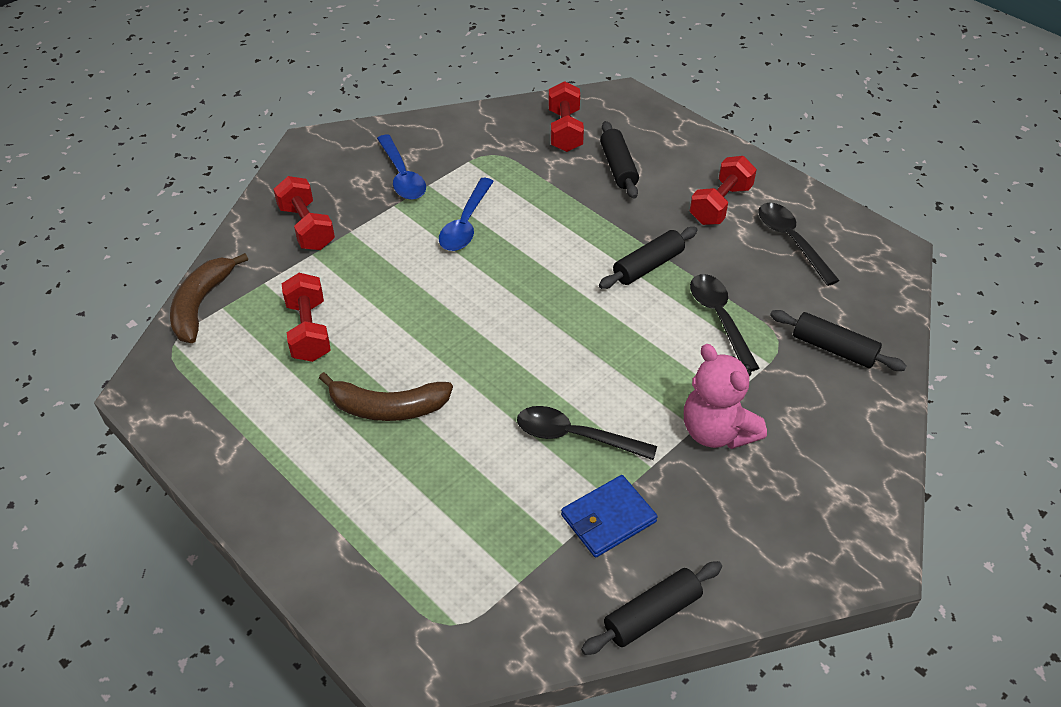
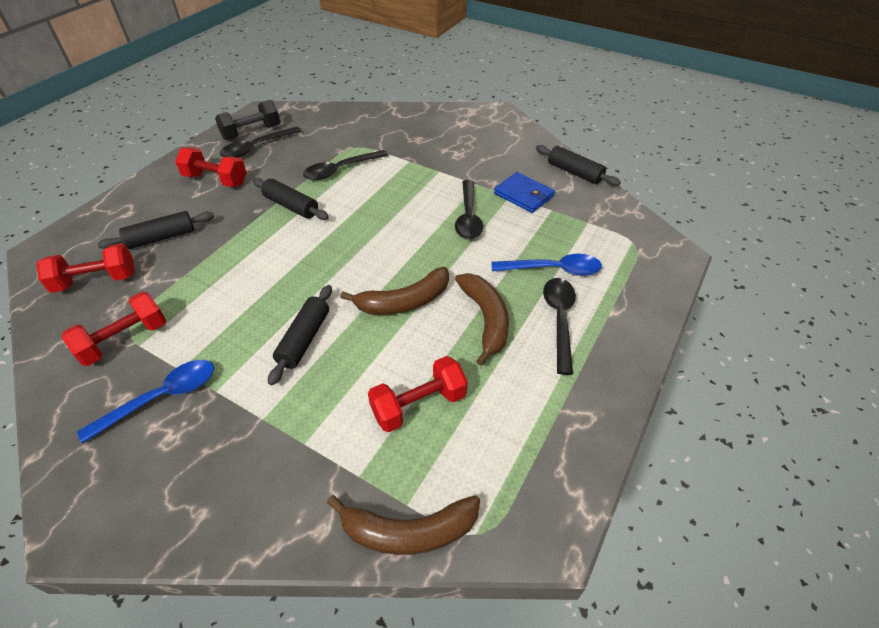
camera: 105 degrees left, 0 degrees up
(307, 227) = (258, 465): red dumbbell -> red dumbbell (124, 340)
(355, 477) = (559, 320): none -> black spoon
(444, 343) = (404, 302): none -> brown banana
(466, 224) = (245, 323): blue spoon -> blue spoon (553, 269)
(716, 431) = (438, 163): pink teddy bear -> none
(832, 237) = (251, 132): none -> black dumbbell
(833, 349) = (356, 128): black rolling pin -> black rolling pin (304, 339)

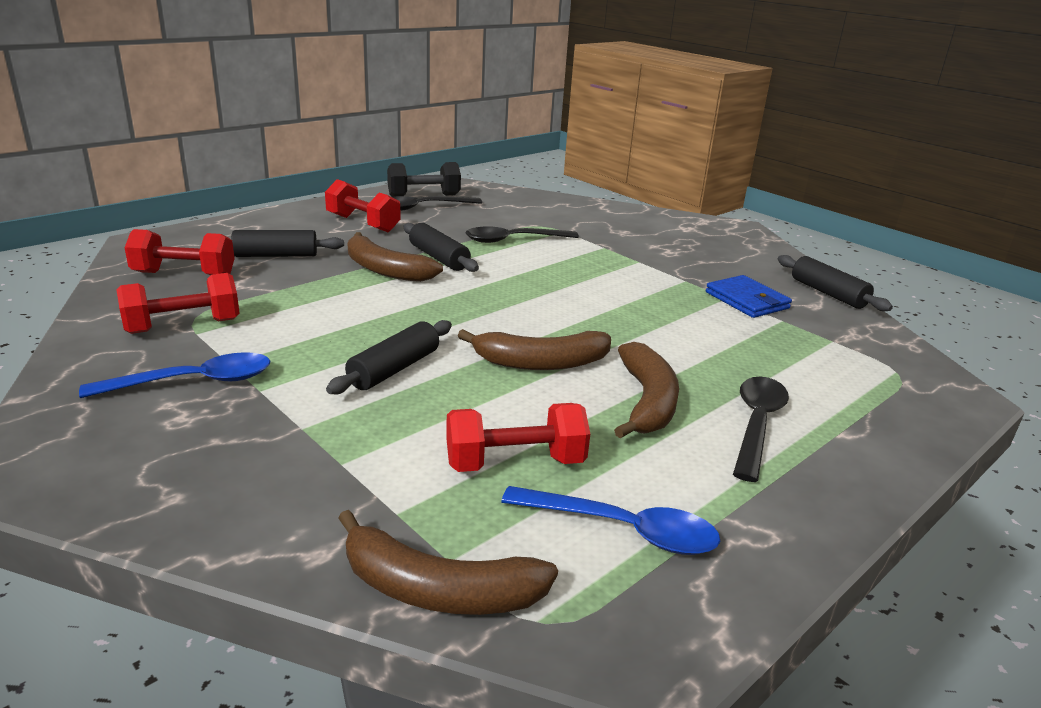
camera: 15 degrees right, 20 degrees down
(255, 231) = (385, 270): none -> brown banana
(468, 217) = (661, 306): black spoon -> none
(553, 269) = (765, 375): blue spoon -> blue spoon (623, 529)

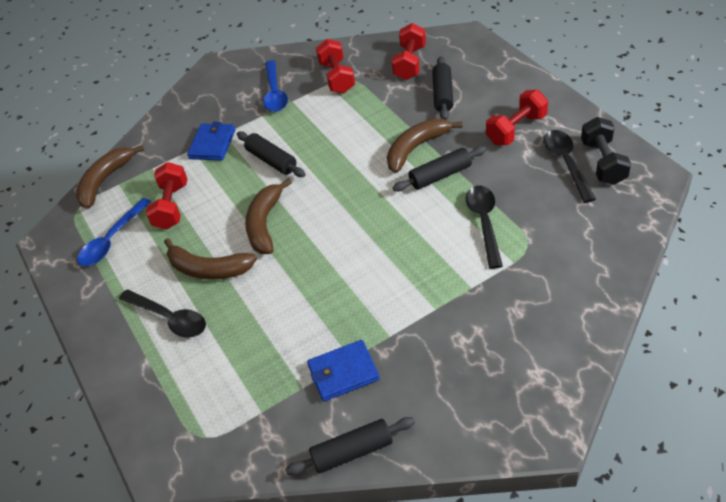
camera: 110 degrees right, 20 degrees up
(333, 438) = (212, 144): none -> blue wallet

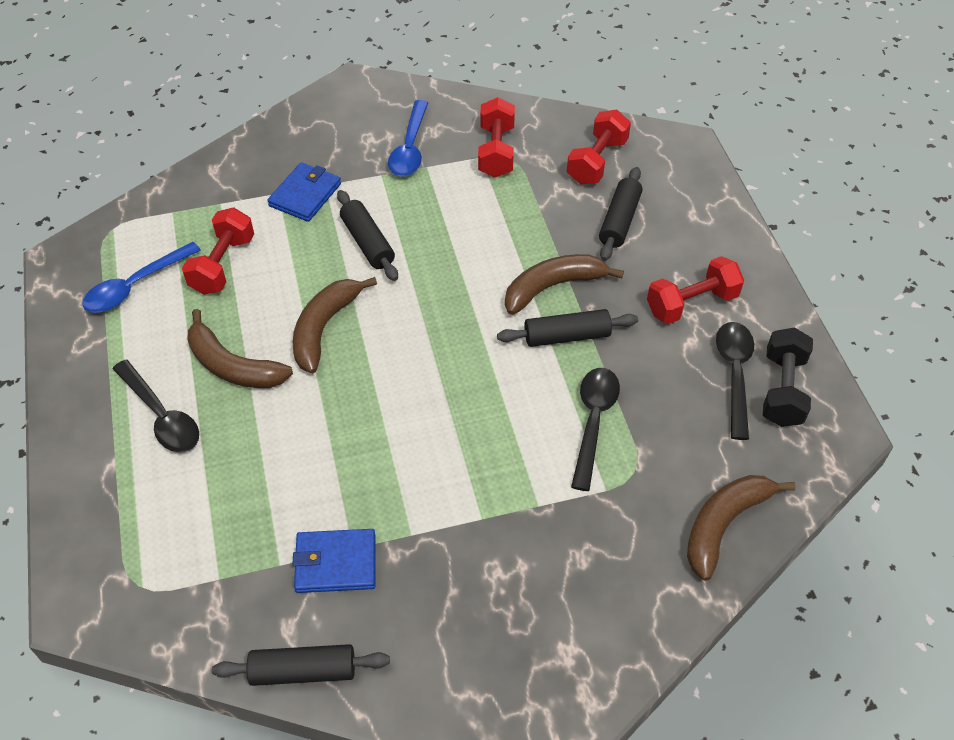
camera: 10 degrees right, 5 degrees up
(105, 181) = (158, 202): brown banana -> brown banana (724, 525)

